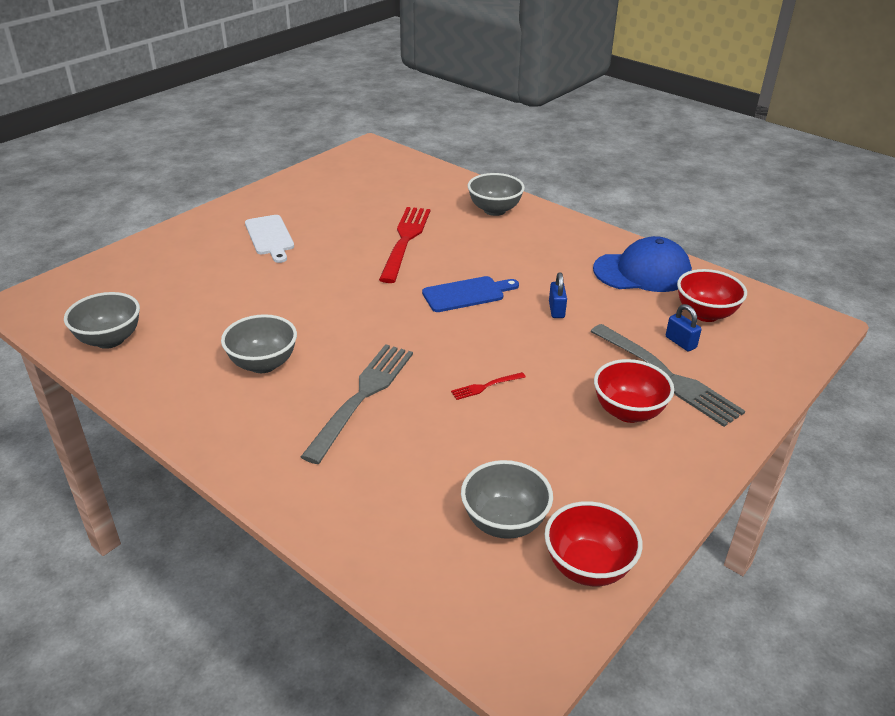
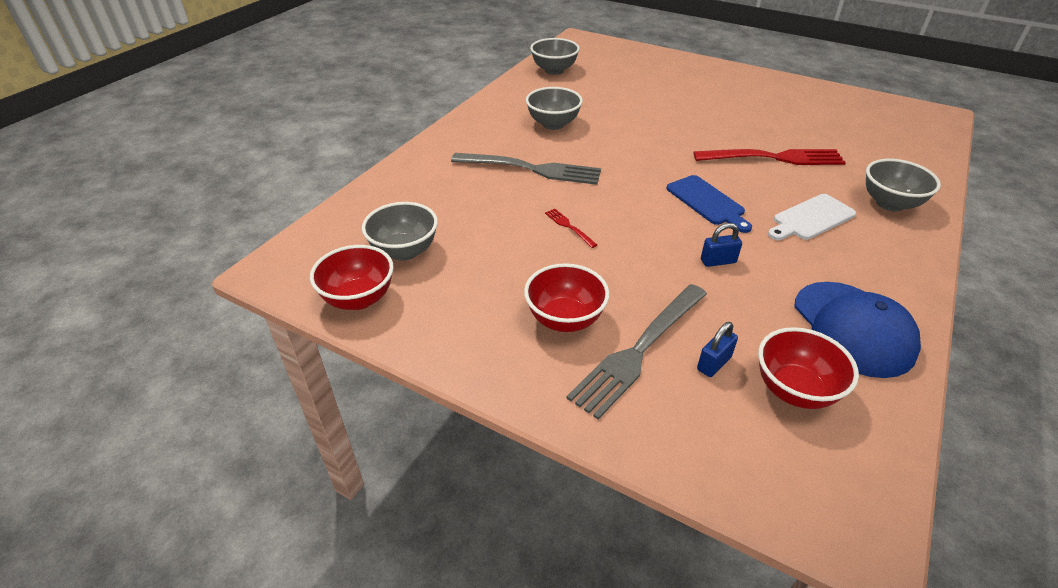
camera: 80 degrees right, 5 degrees up
(270, 237) = (722, 97): white cutting board -> white cutting board (811, 218)

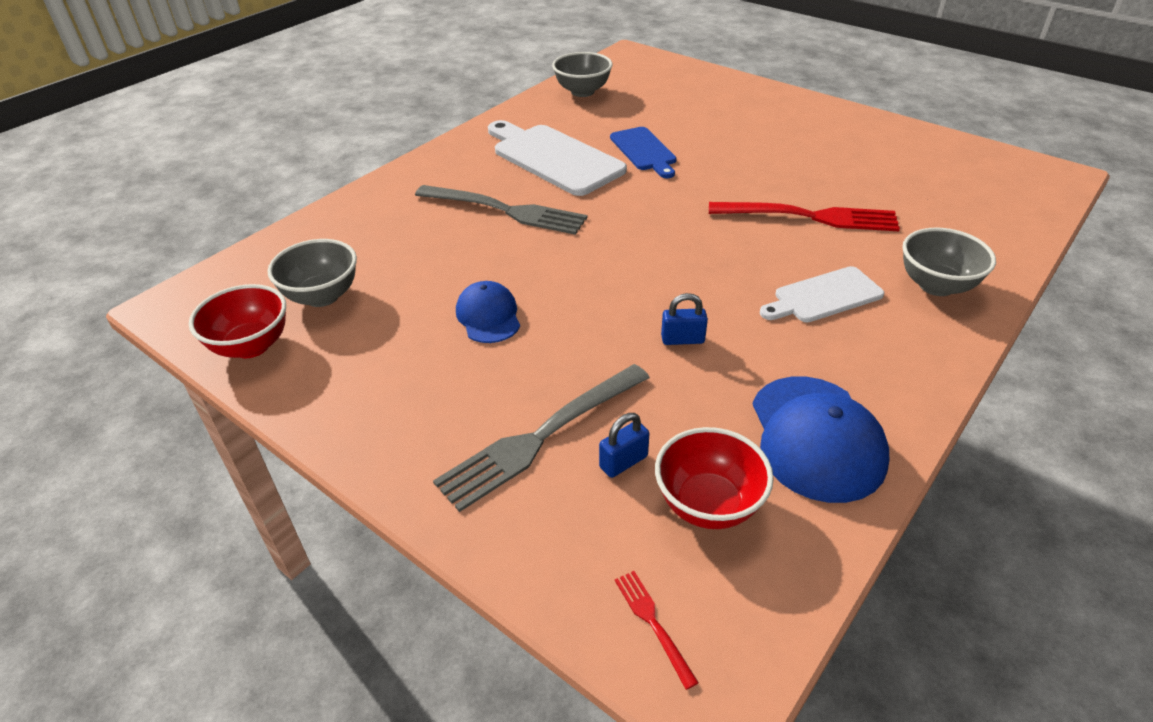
camera: 10 degrees right, 0 degrees up
(553, 124) = (554, 158): grey bowl -> white cutting board
(553, 256) = (488, 316): none -> blue cap
(565, 319) = (470, 392): red bowl -> none
(569, 227) = (520, 283): red fork -> red fork (653, 623)
(707, 202) = (701, 266): blue cutting board -> blue cutting board (644, 151)

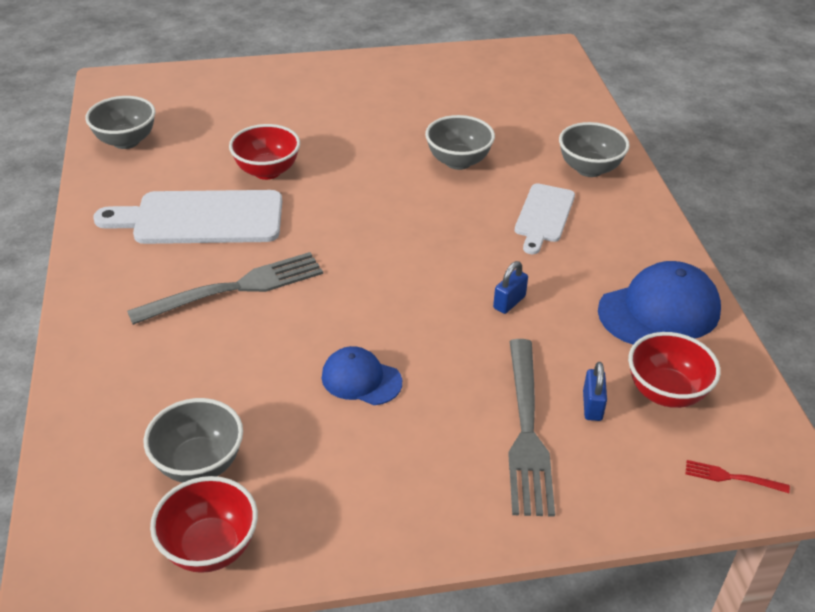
camera: 50 degrees left, 0 degrees up
(644, 151) = (267, 171): blue cutting board -> red bowl
(809, 217) = (458, 161): red fork -> grey bowl
(816, 438) = (659, 310): blue cap -> blue cap turned 60 degrees counterclockwise

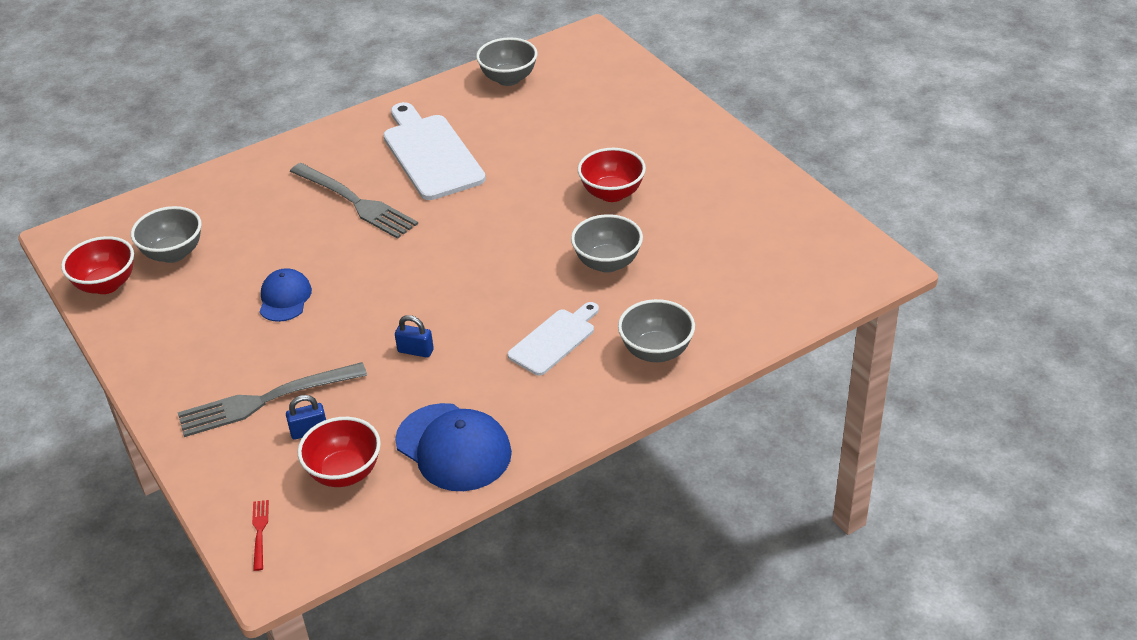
camera: 70 degrees right, 0 degrees up
(267, 171) = (516, 162): red bowl -> red bowl (612, 193)
(543, 216) = (554, 340): white cutting board -> white cutting board turned 135 degrees clockwise

